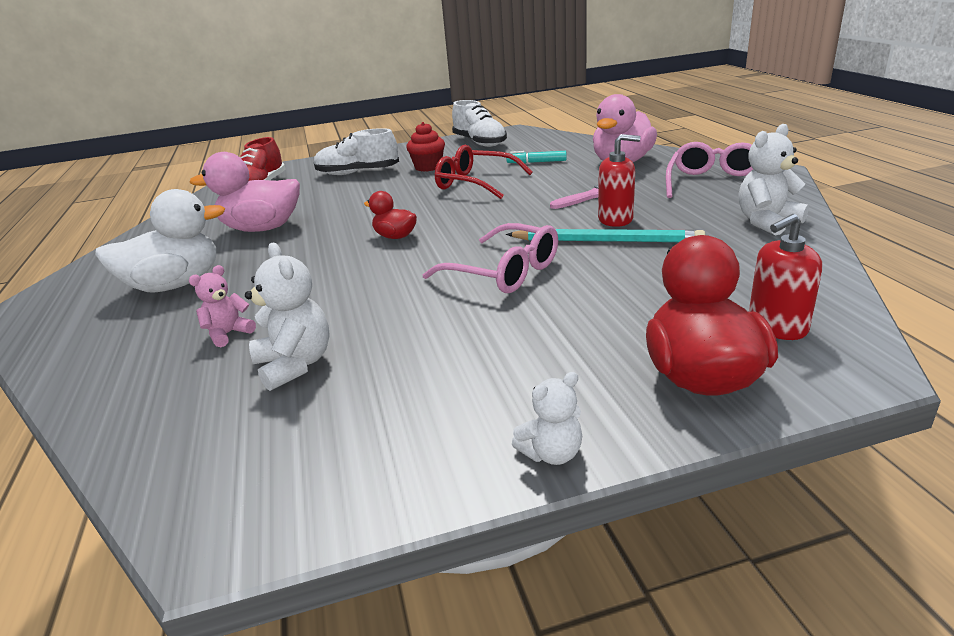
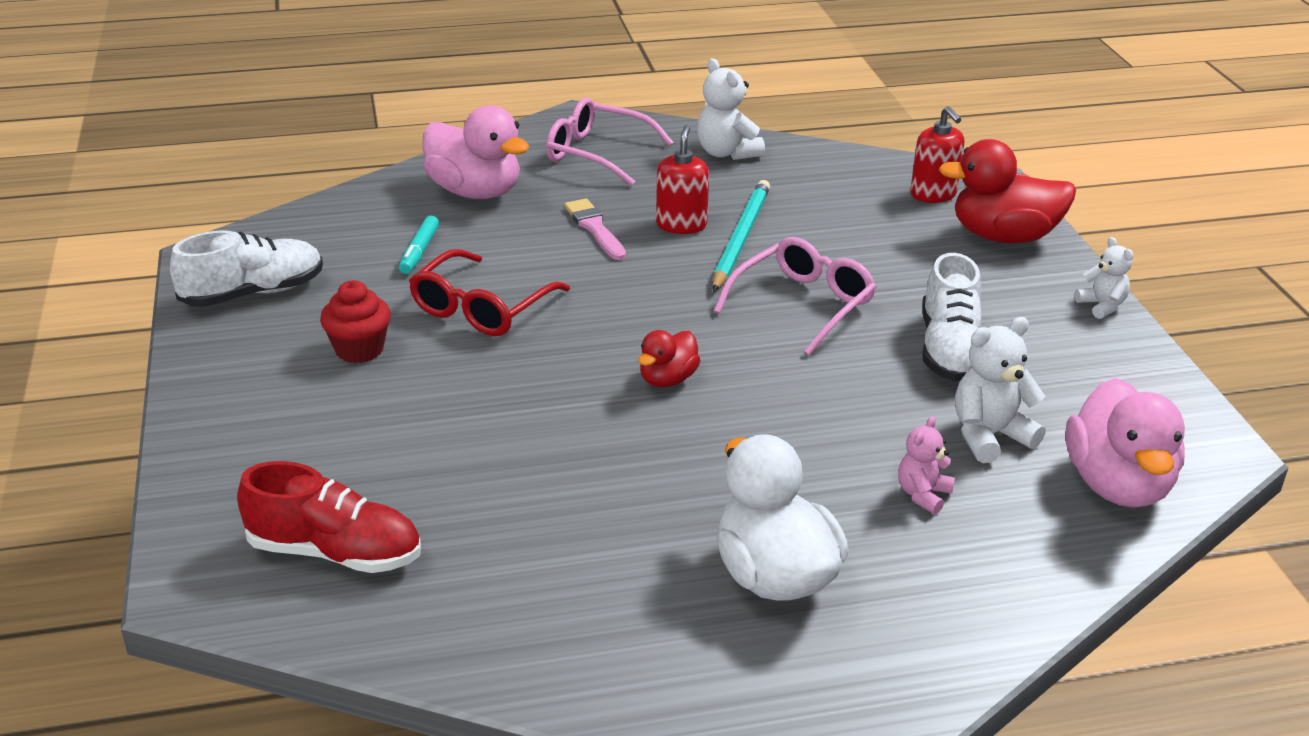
camera: 90 degrees left, 5 degrees up
(228, 334) = (923, 495): pink teddy bear -> pink teddy bear turned 75 degrees clockwise
(262, 228) = (574, 516): pink duck -> pink duck (1117, 485)
(357, 173) = (329, 428): white shoe -> white shoe (949, 350)

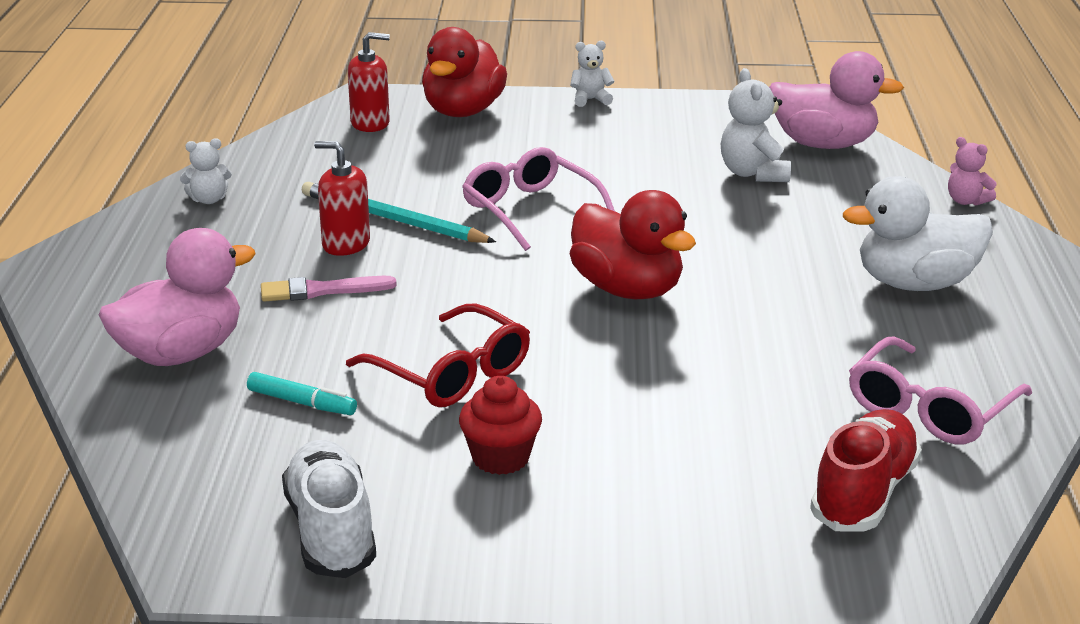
camera: 75 degrees left, 5 degrees down
(597, 153) = (147, 269): pink glasses -> pink glasses (930, 409)
(667, 379) = (627, 289): red duck -> red duck, size x1.85
(726, 153) = (209, 200): white teddy bear -> white teddy bear, size x0.63
(923, 495) = (823, 211): pink teddy bear -> pink teddy bear (966, 201)
(949, 350) = (629, 165): white shoe -> none

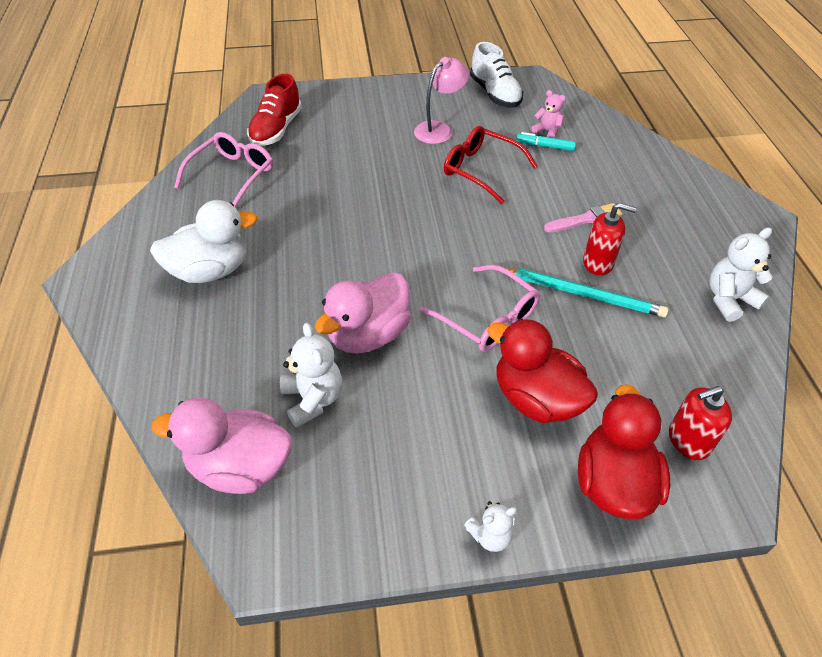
camera: 170 degrees right, 20 degrees up
(181, 353) = (626, 167): pink duck -> pink duck (368, 335)
(209, 200) = (729, 299): white teddy bear -> white teddy bear, size x1.60
(500, 458) = (439, 129): red cupcake -> pink lamp
(627, 289) = (400, 242): red duck -> red duck (536, 399)
(966, 201) = (134, 380): pink teddy bear -> pink teddy bear (547, 131)

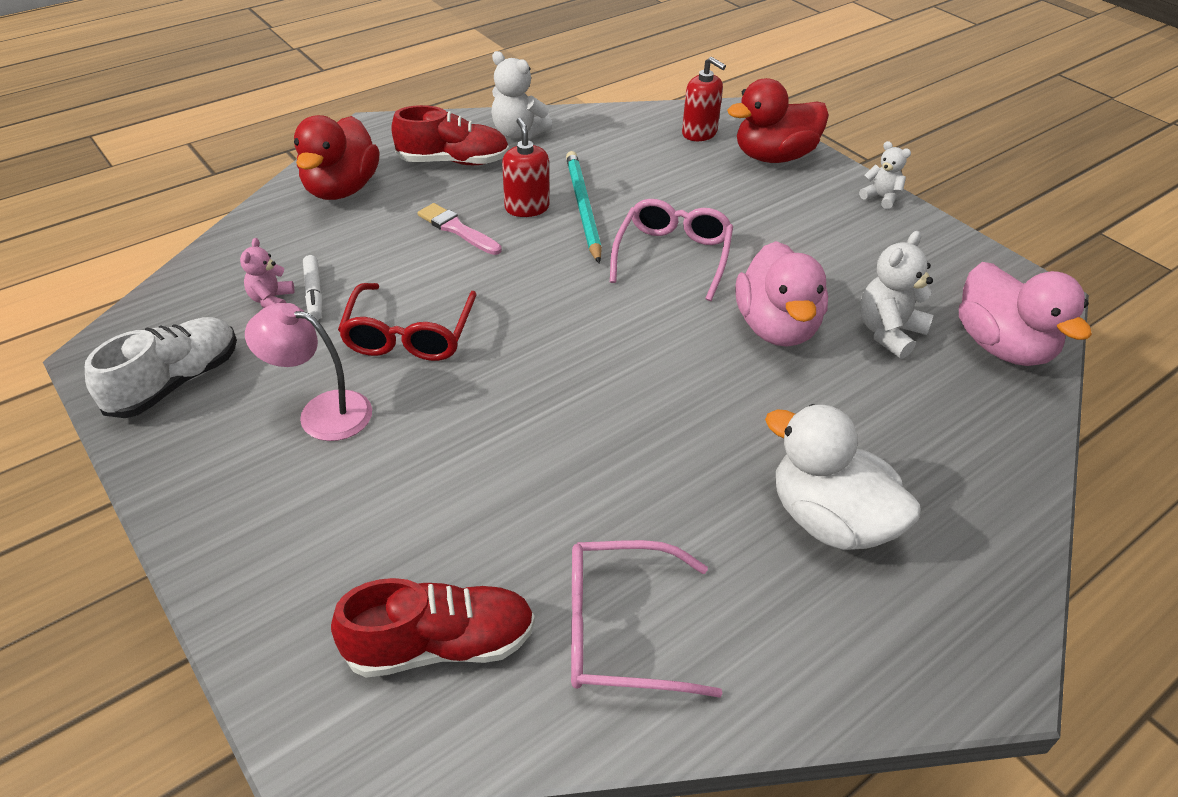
camera: 120 degrees left, 5 degrees down
(368, 335) = (776, 327): pink duck -> pink duck turned 75 degrees clockwise
(536, 399) = (738, 206): red duck -> red duck (341, 189)
(545, 146) = (314, 293): turquoise marker -> white marker
(688, 245) = (453, 161): none -> red shoe

